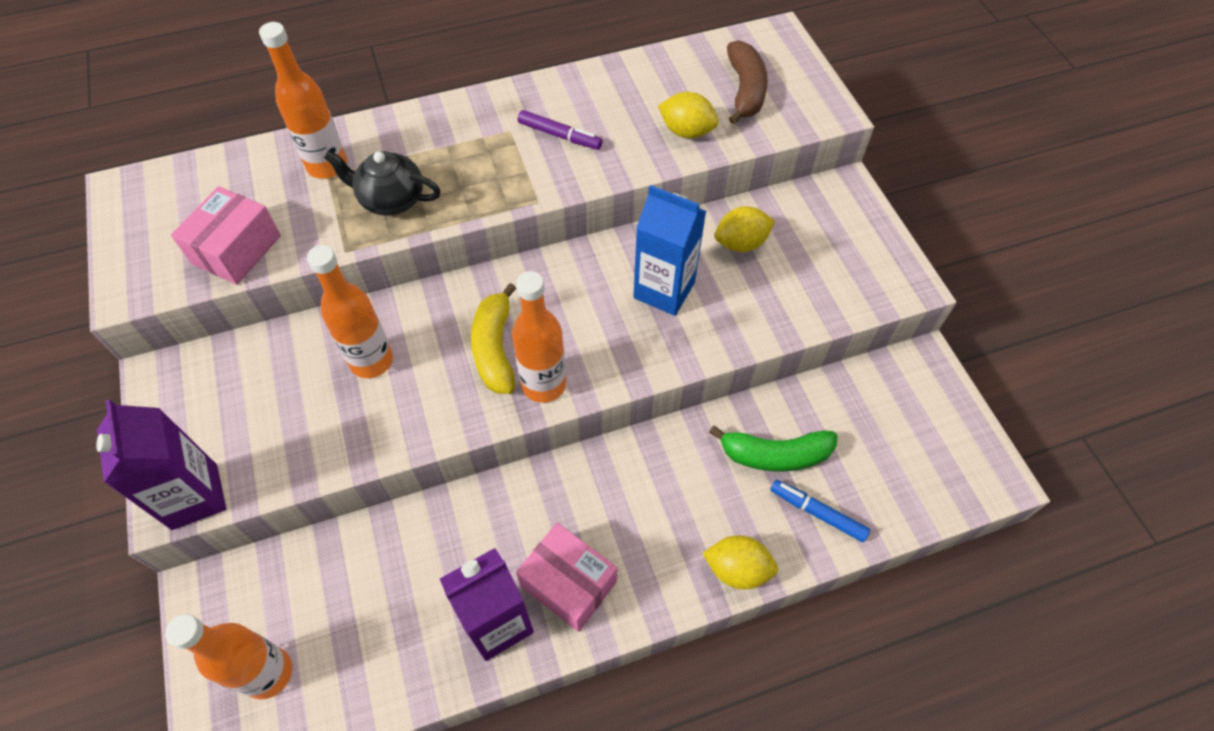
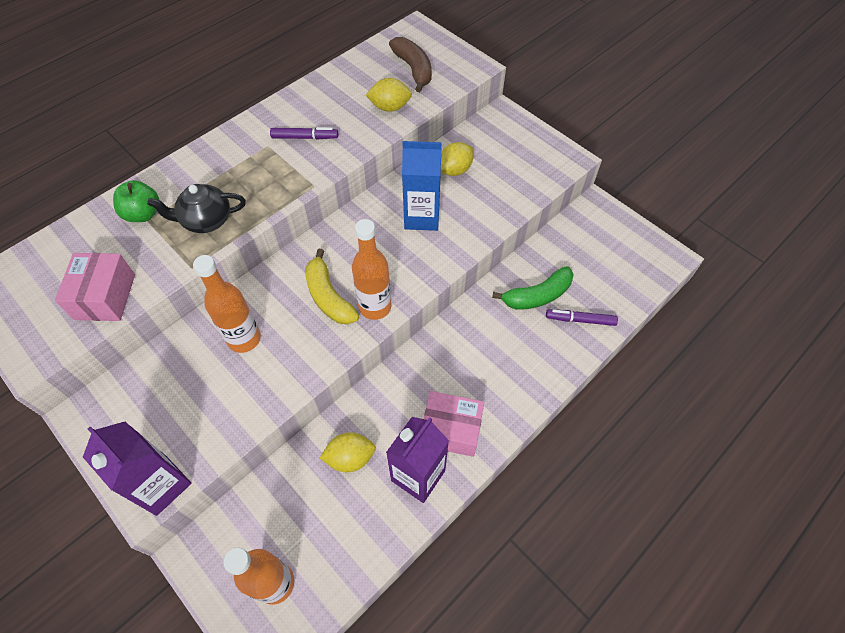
camera: 25 degrees left, 0 degrees up
(327, 166) = (143, 214): orange bottle -> green apple
(737, 569) = (551, 374): yellow lemon -> yellow lemon (350, 458)
(817, 513) = (580, 320): blue marker -> purple marker

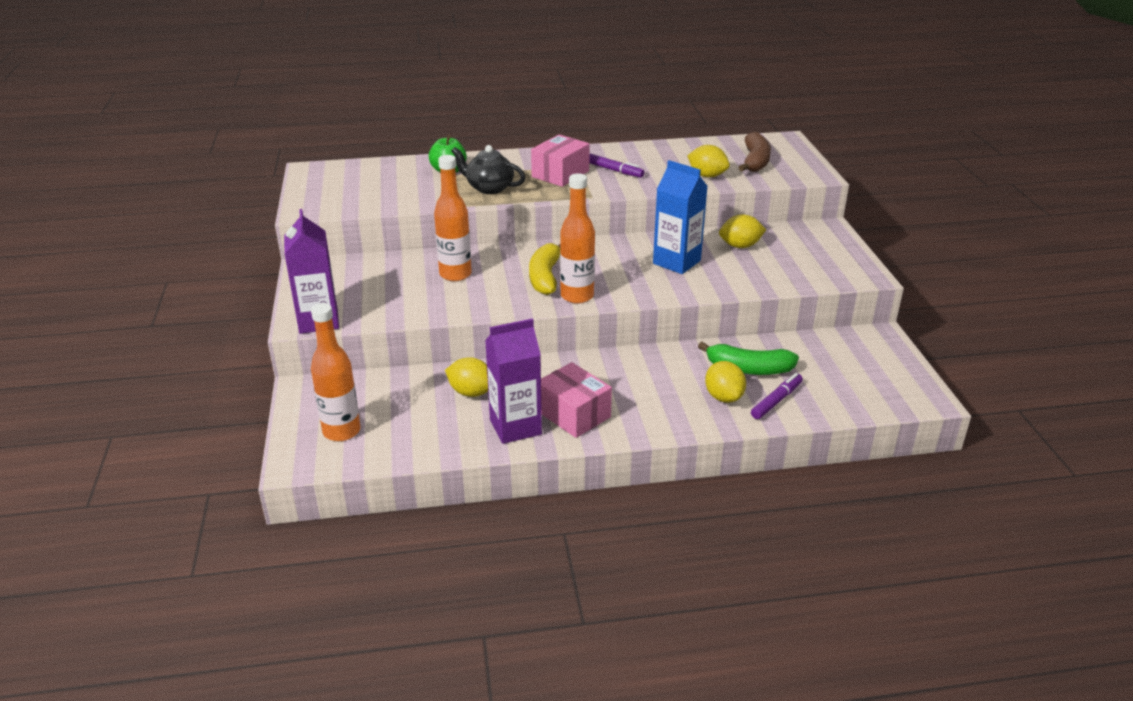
camera: 35 degrees right, 25 degrees down
(105, 297) = (379, 200): pink box -> pink box (560, 174)
(542, 338) = (723, 397): none -> yellow lemon
(580, 320) = (776, 401): purple marker -> purple marker turned 90 degrees clockwise

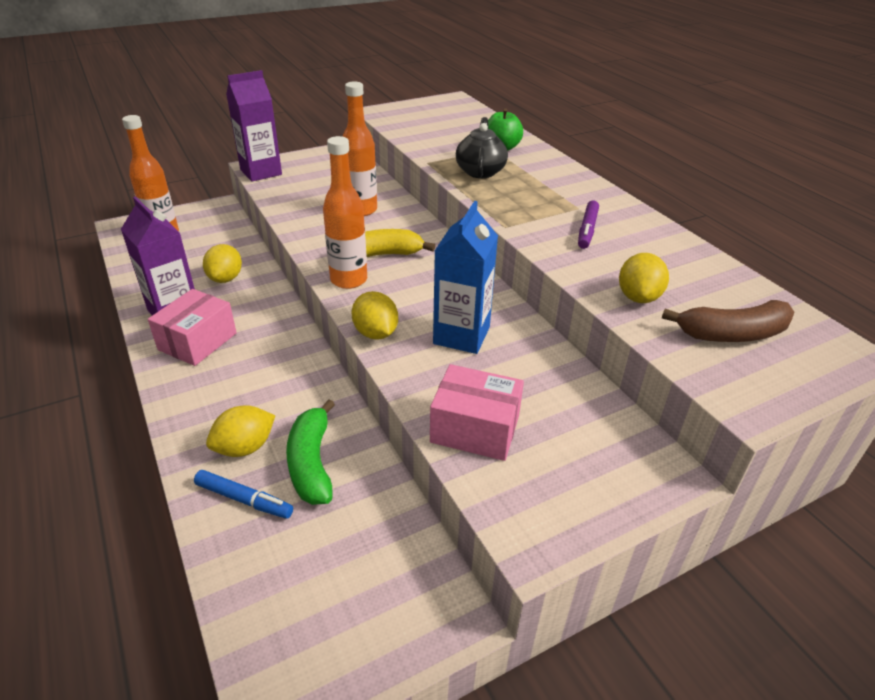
camera: 70 degrees right, 5 degrees up
(560, 174) = (546, 200): pink box -> pink box (475, 429)
(740, 246) = (540, 384): yellow lemon -> yellow lemon (375, 333)
(776, 401) = (244, 499): purple marker -> blue marker

